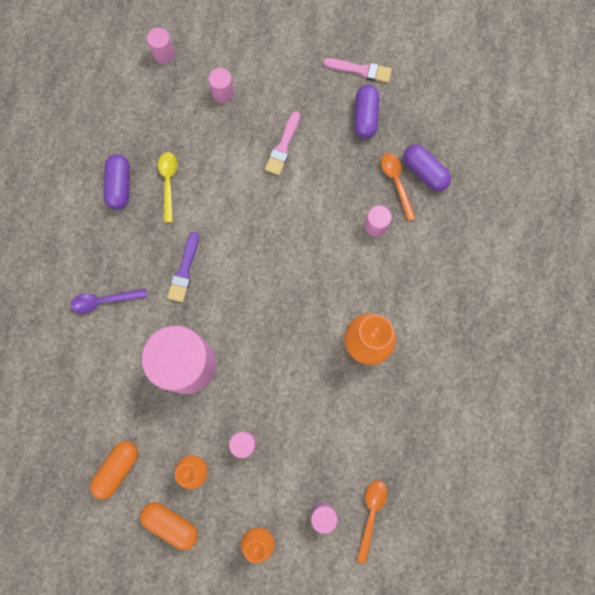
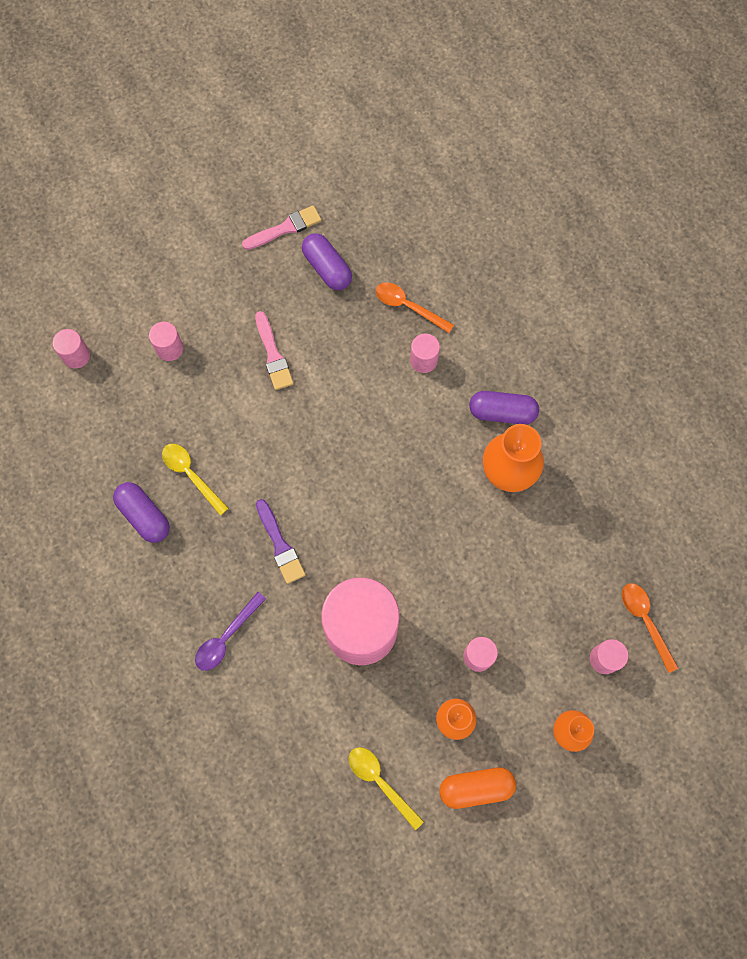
camera: 40 degrees left, 5 degrees down
(118, 468) = (380, 782): orange capsule -> yellow spoon
(424, 172) = (425, 277): purple capsule -> purple capsule (502, 412)

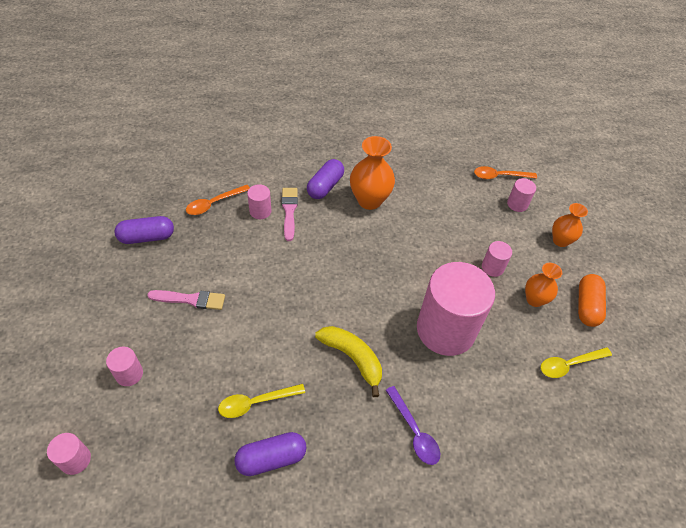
camera: 70 degrees left, 20 degrees down
(280, 544) = (352, 358): purple brush -> yellow banana
(285, 228) = (92, 250): pink brush -> pink brush (289, 211)

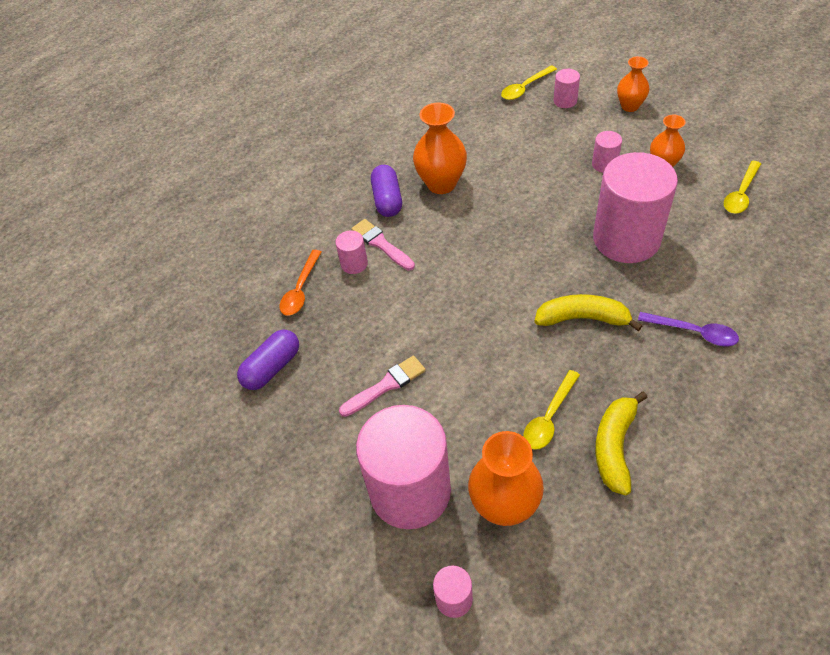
camera: 30 degrees left, 0 degrees up
(129, 374) = (410, 491): pink cylinder -> pink cylinder, size x2.40
(165, 432) = (504, 506): none -> orange vase
(271, 458) = (614, 446): purple capsule -> yellow banana
(500, 176) = (525, 88): orange spoon -> yellow spoon
(587, 306) = (704, 141): orange capsule -> none

